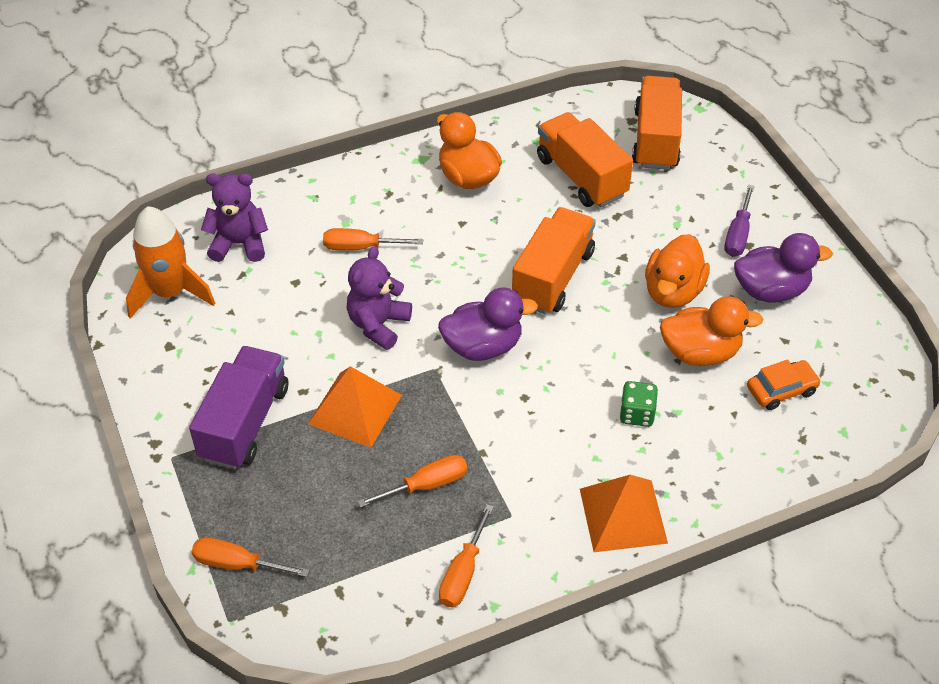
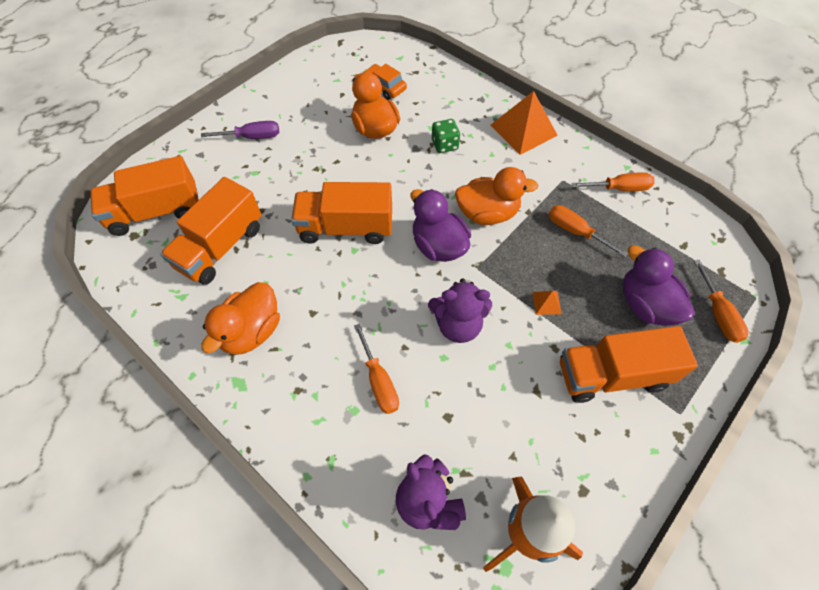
camera: 115 degrees left, 10 degrees up
(245, 423) = (612, 375): purple truck -> orange truck
(355, 409) = (546, 303): orange pyramid -> orange pyramid, size x0.43
(673, 292) = (326, 156): orange duck -> orange duck (487, 213)
(771, 290) = (300, 109): purple duck -> purple duck (645, 305)

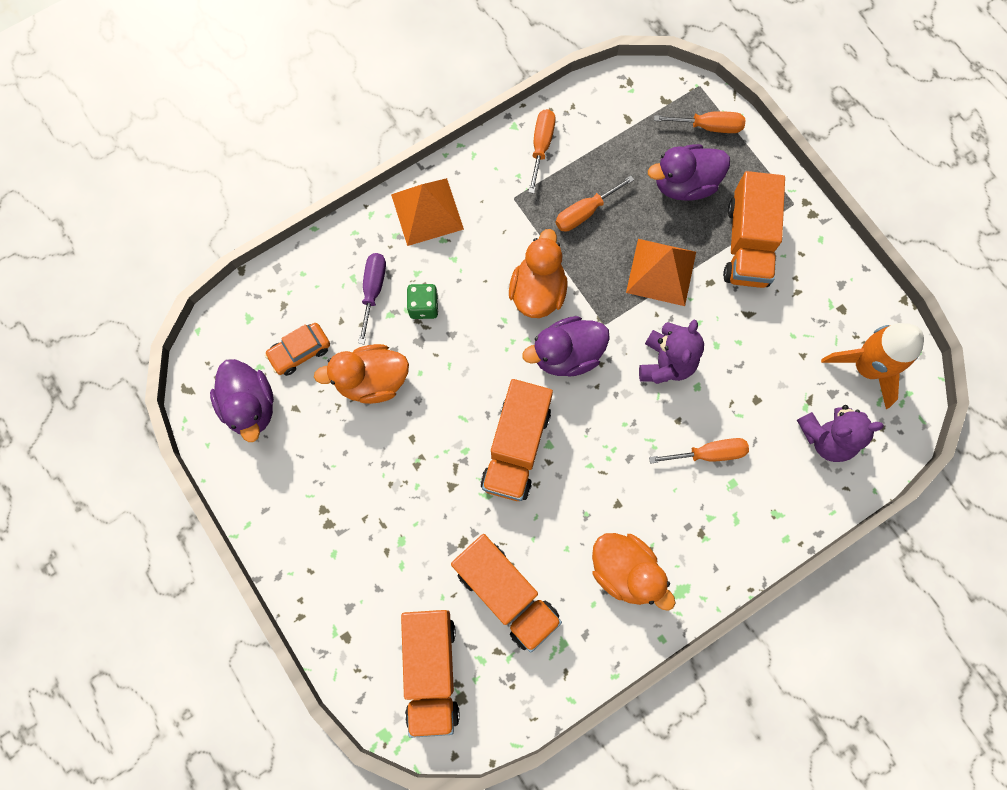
camera: 75 degrees left, 15 degrees up
(252, 137) = (339, 536): purple screwdriver -> purple screwdriver (373, 291)
(337, 72) = (250, 406): none -> purple duck
(546, 303) = (661, 272): orange pyramid -> orange pyramid, size x2.30

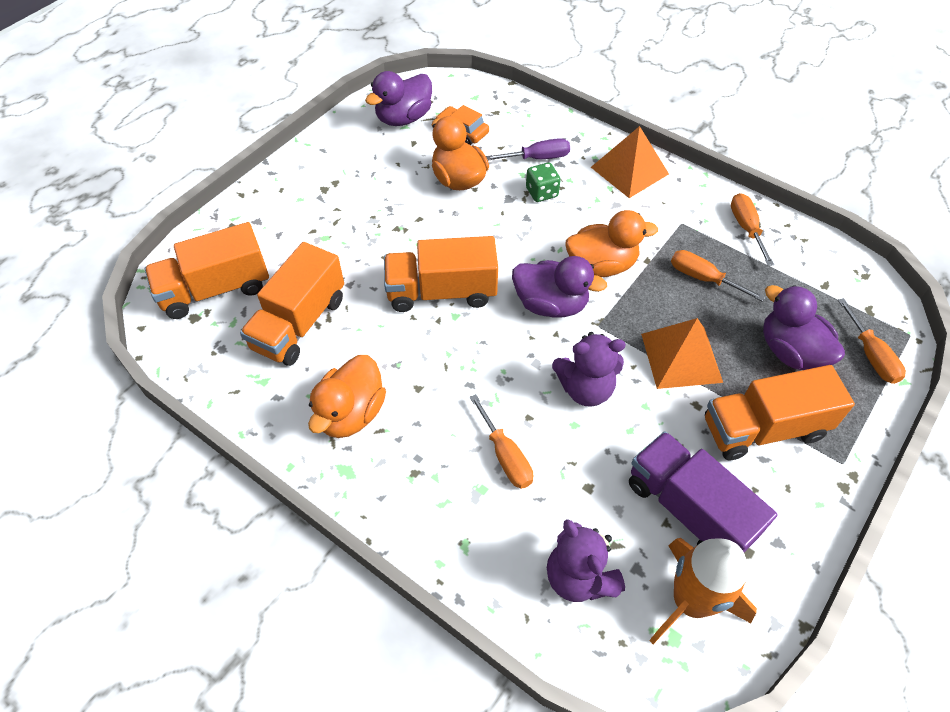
camera: 70 degrees right, 20 degrees down
(541, 146) = (746, 228): orange screwdriver -> orange screwdriver turned 90 degrees counterclockwise
(567, 355) = (551, 304): purple duck -> purple duck turned 150 degrees clockwise
(797, 334) = (688, 509): none -> purple truck

